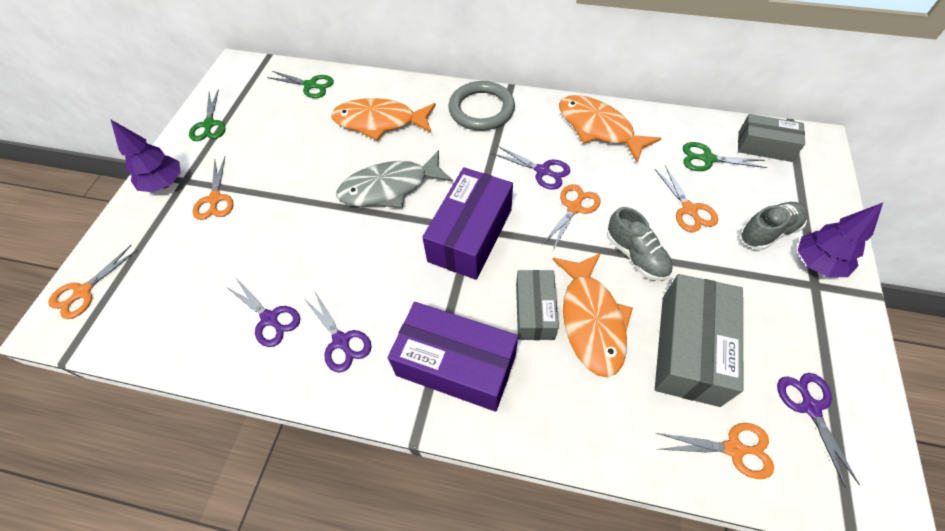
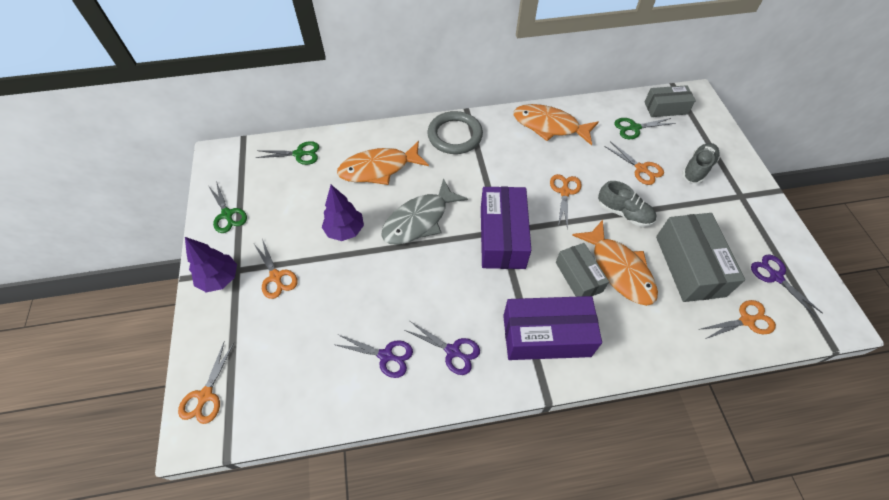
camera: 25 degrees left, 0 degrees up
(542, 171) = (527, 171): purple scissors -> none
(817, 263) = (735, 181): purple tree -> purple tree (345, 230)

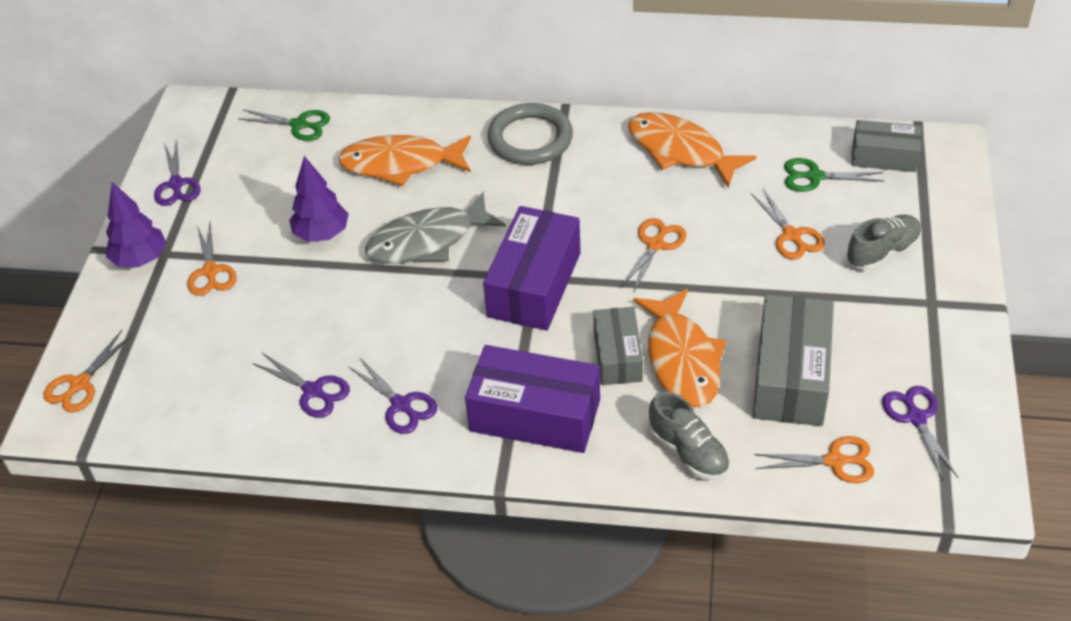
camera: 20 degrees right, 10 degrees down
(227, 214) = (176, 184): green scissors -> purple scissors
(624, 213) = (730, 289): grey shoe -> grey shoe (688, 452)

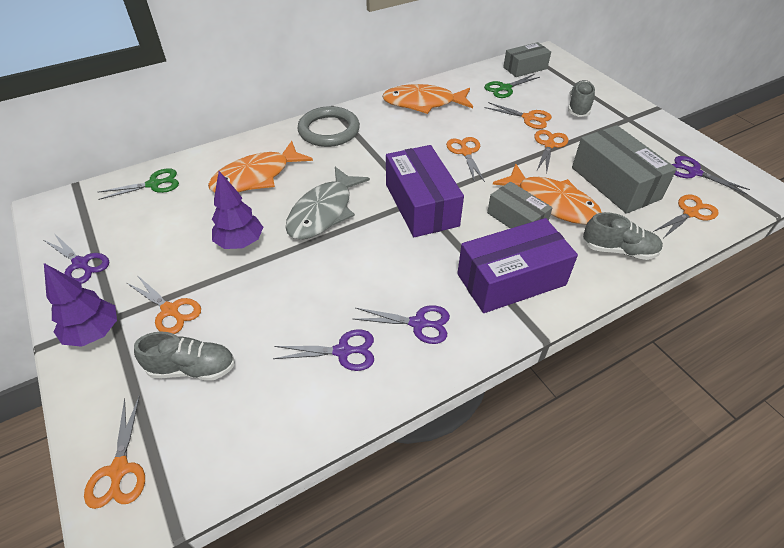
camera: 40 degrees left, 0 degrees up
(187, 334) = (192, 368): none -> grey shoe
(771, 286) = (549, 145): none -> orange scissors

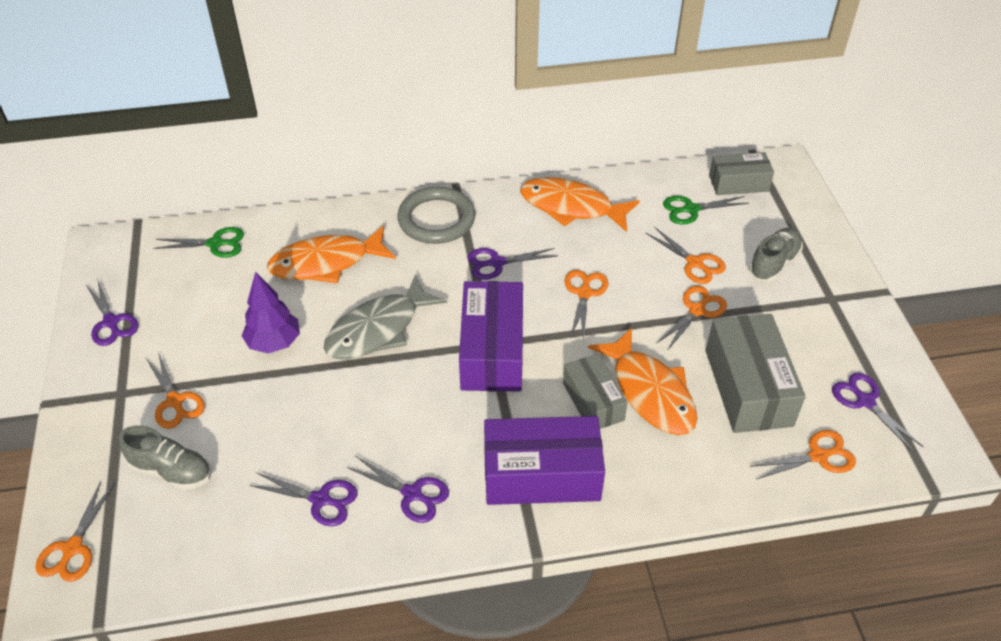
camera: 20 degrees right, 0 degrees up
(94, 333) = (97, 404): purple tree -> none
(390, 148) = (497, 263): none -> purple scissors
(618, 250) = (692, 477): grey shoe -> none

